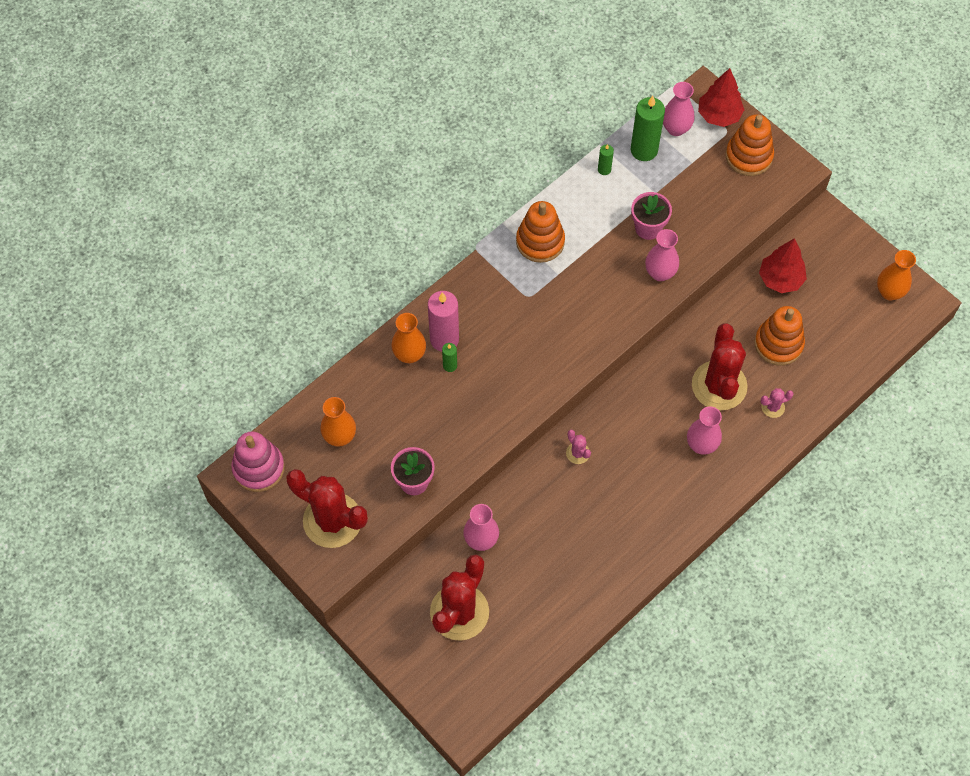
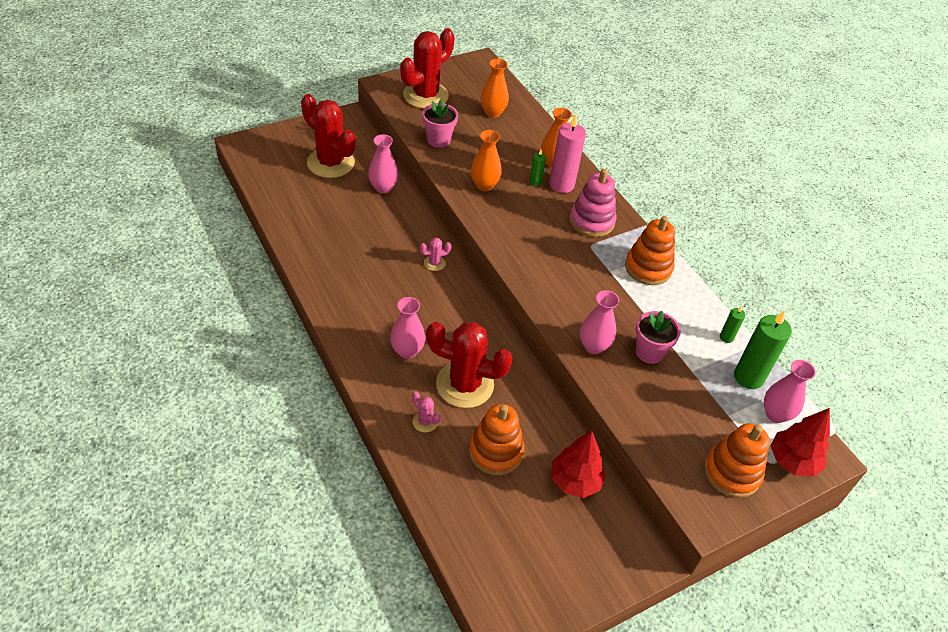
camera: 100 degrees right, 15 degrees down
(258, 468) = (482, 72): pink stacking toy -> pink stacking toy (591, 221)
(773, 407) = (425, 422): pink cactus -> pink cactus turned 45 degrees counterclockwise
(889, 292) = (531, 592): orange vase -> orange vase (484, 185)

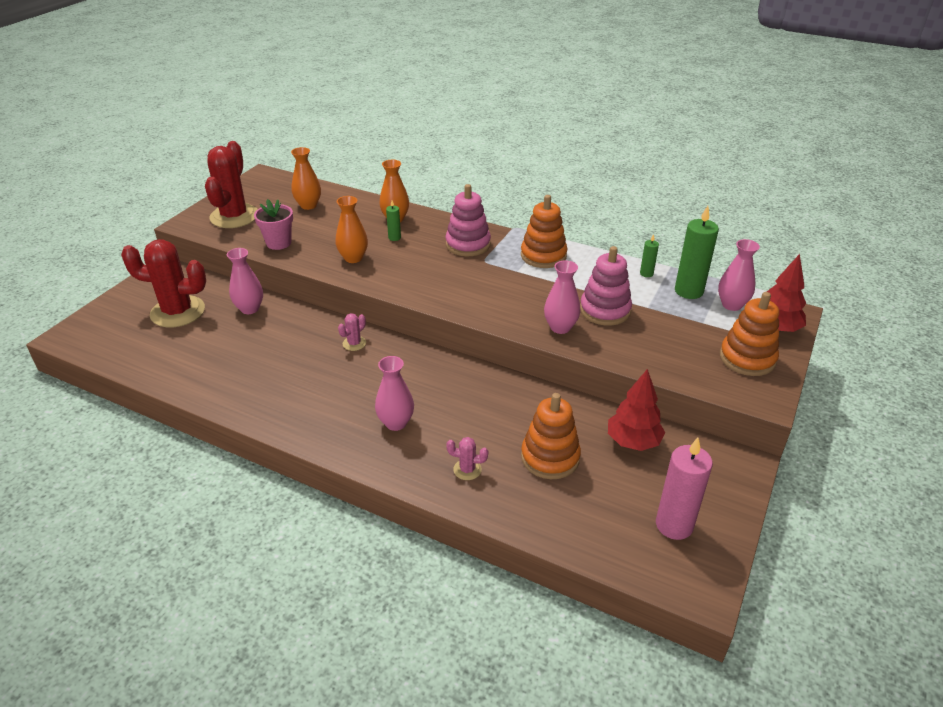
camera: 30 degrees left, 10 degrees down
(464, 384) = (472, 421): red cactus -> none
(561, 184) = (418, 230): pink candle -> pink candle (674, 525)
(649, 352) = (605, 310): pink flower pot -> pink stacking toy

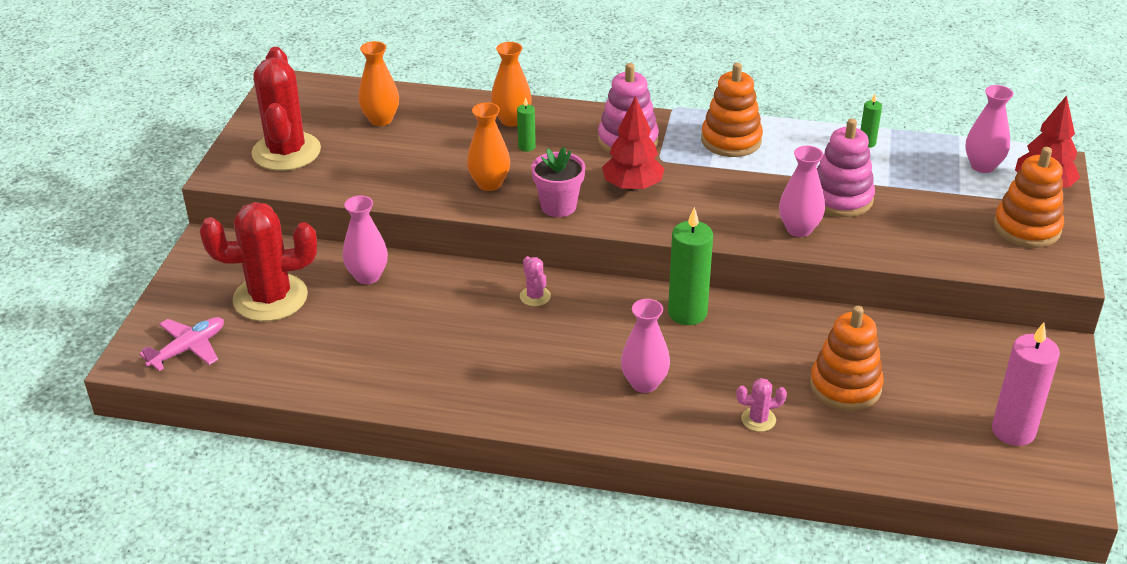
camera: 15 degrees left, 0 degrees up
(103, 336) = (188, 349): none -> pink plane
(278, 243) = (374, 179): pink flower pot -> pink flower pot (558, 206)
(354, 343) = (535, 296): pink cactus -> pink cactus turned 45 degrees counterclockwise
(633, 441) = (929, 350): red tree -> red tree (632, 187)
(688, 291) = (926, 157): green candle -> green candle (687, 313)

